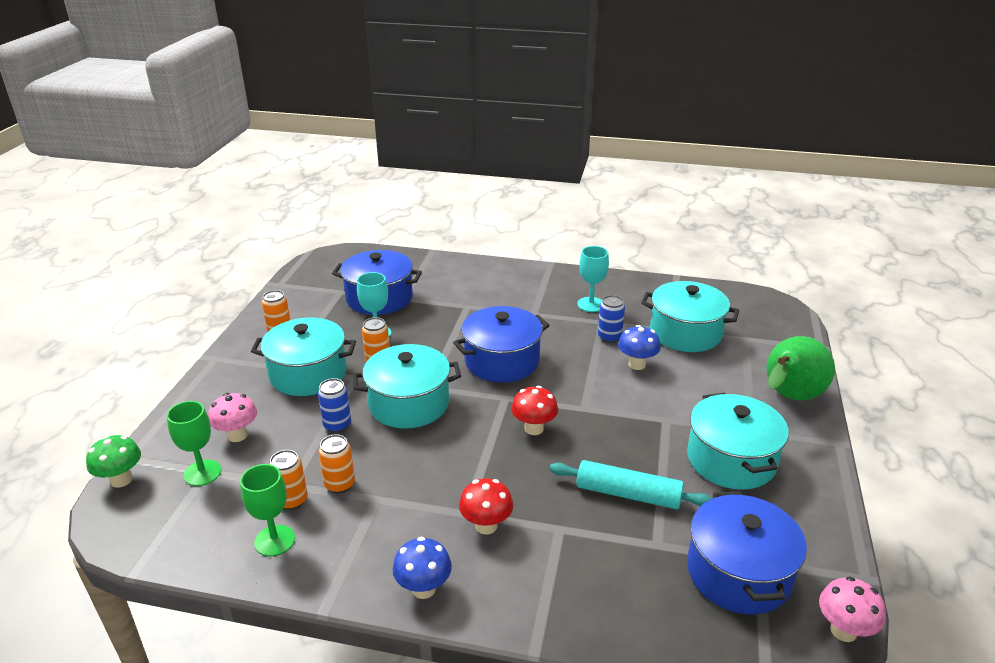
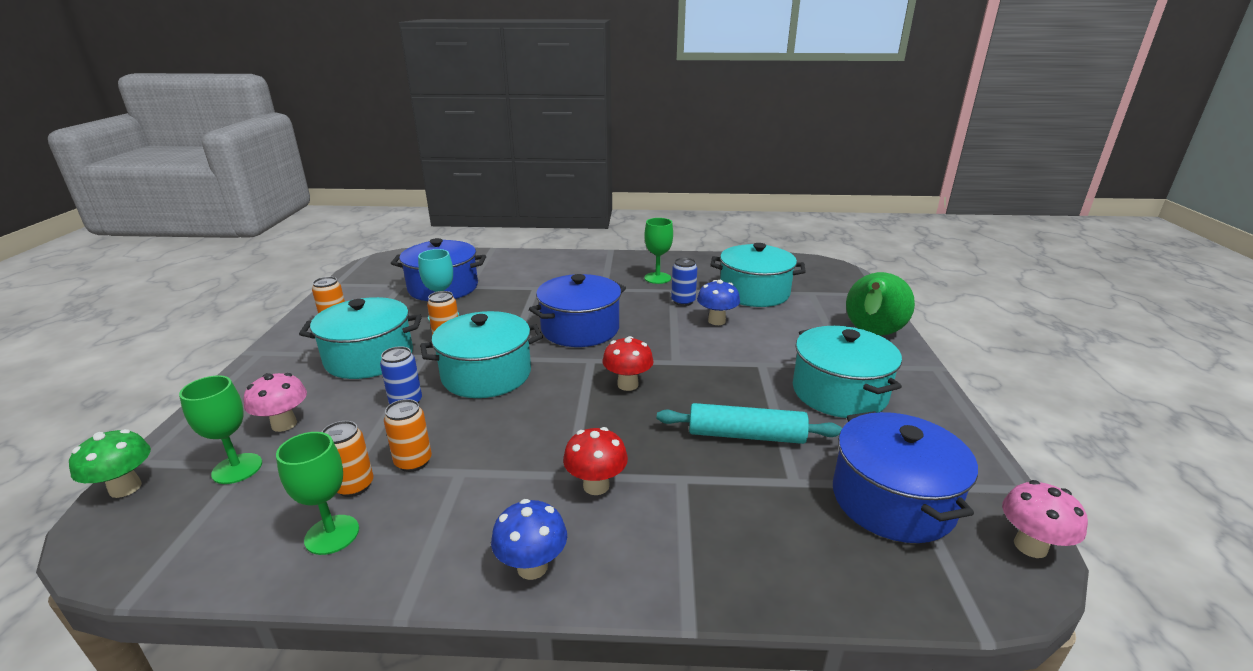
camera: 10 degrees left, 5 degrees down
(591, 304) = (657, 278): turquoise goblet -> green goblet

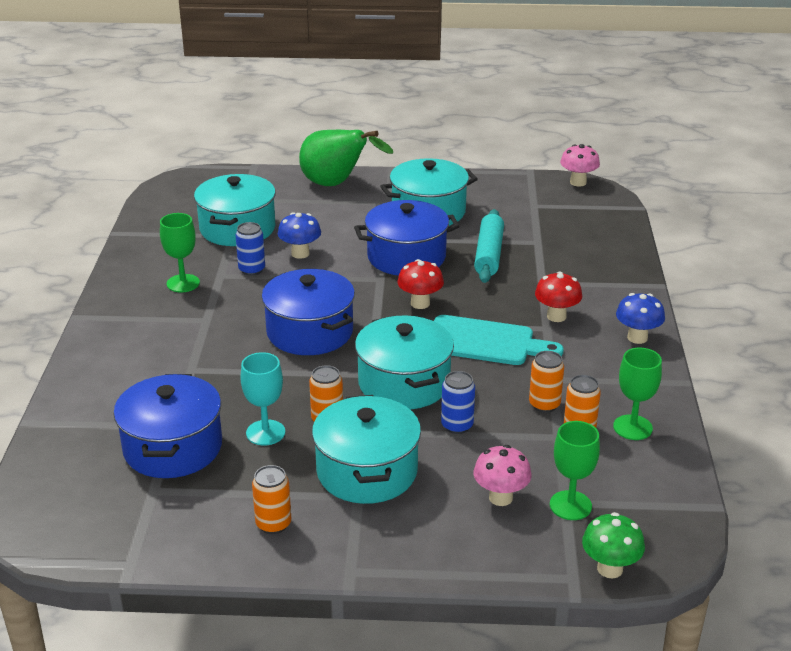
camera: 90 degrees left, 5 degrees up
(547, 425) = (485, 342): none -> turquoise cutting board
(892, 500) = (549, 213): blue pot -> blue pot (406, 257)

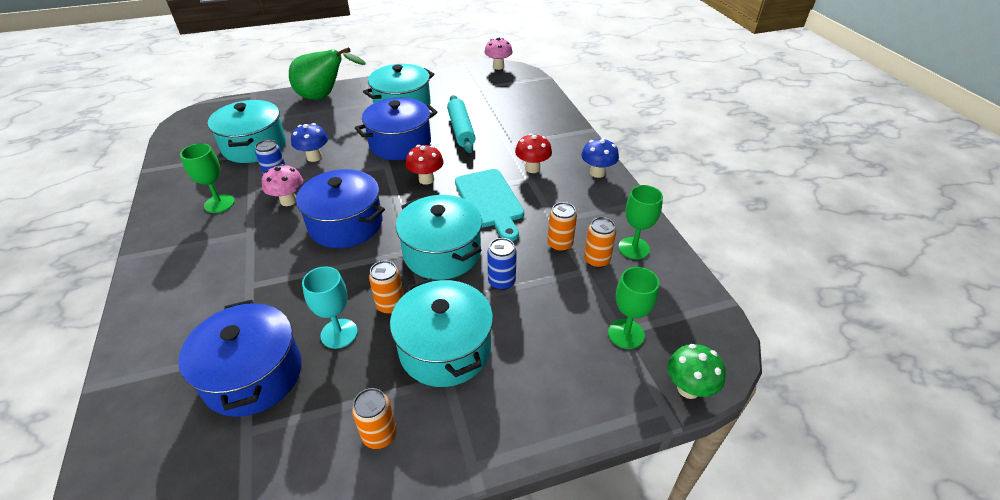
camera: 20 degrees left, 10 degrees up
(485, 342) = (490, 201): turquoise cutting board -> turquoise cutting board turned 75 degrees clockwise
(500, 497) = (568, 343): pink mushroom -> pink mushroom (288, 201)

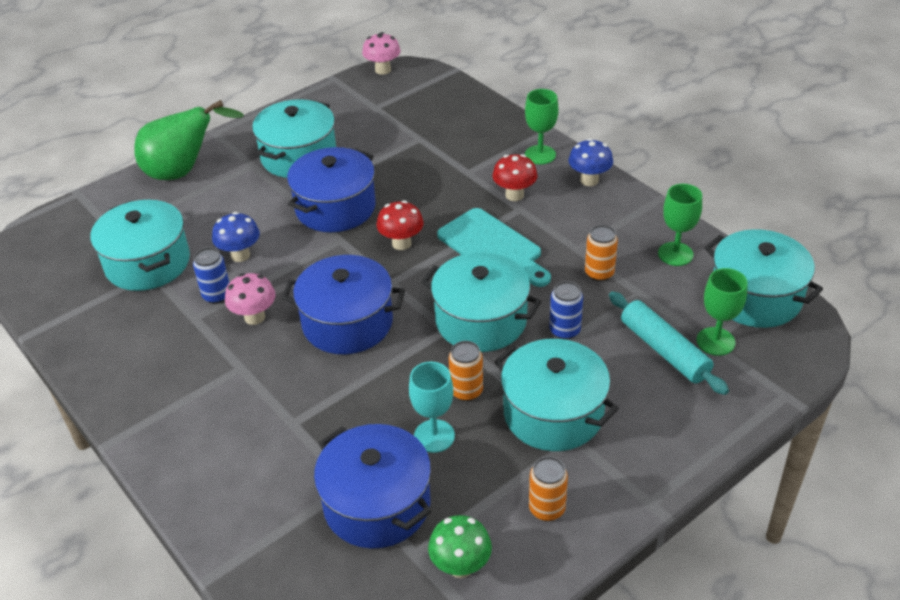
camera: 20 degrees left, 0 degrees up
(219, 203) = (169, 346): green goblet -> green goblet (540, 155)
(461, 130) = (397, 169): turquoise rolling pin -> turquoise rolling pin (664, 350)
(596, 260) = (646, 278): orange can -> none
(685, 306) = (755, 297): none -> turquoise pot
(688, 388) = (796, 371): green mushroom -> green mushroom (460, 566)

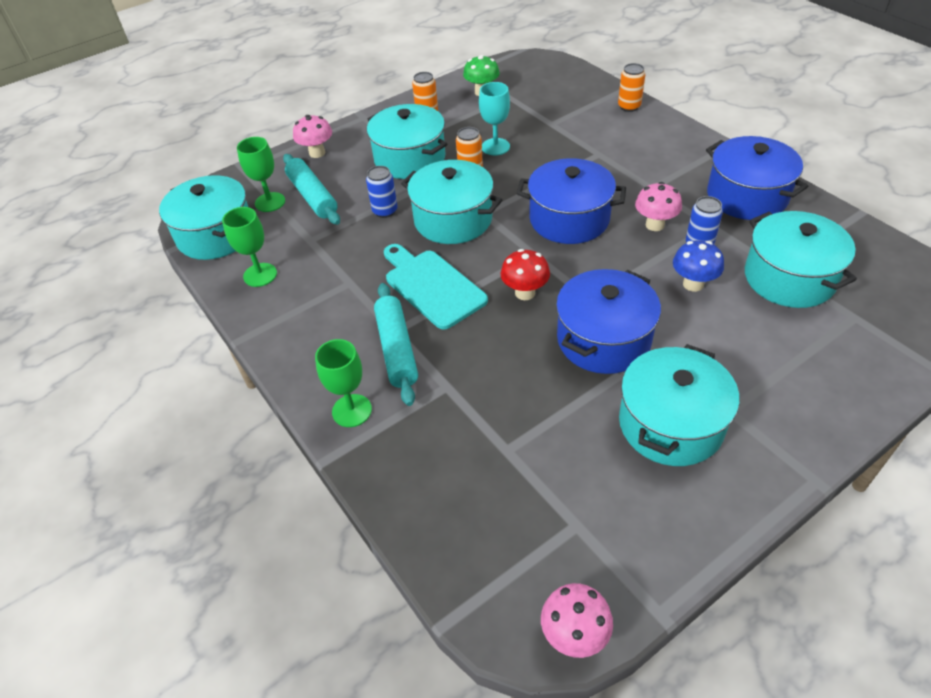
camera: 175 degrees left, 5 degrees up
(183, 172) = (821, 403): green pear -> none
(377, 504) = (532, 115): blue pot -> blue pot (747, 196)
(514, 195) = (397, 349): red mushroom -> turquoise rolling pin
(589, 180) = (306, 367): blue mushroom -> none
(599, 273) = (338, 258): orange can -> orange can (629, 106)
(692, 424) = (317, 153): none -> pink mushroom

